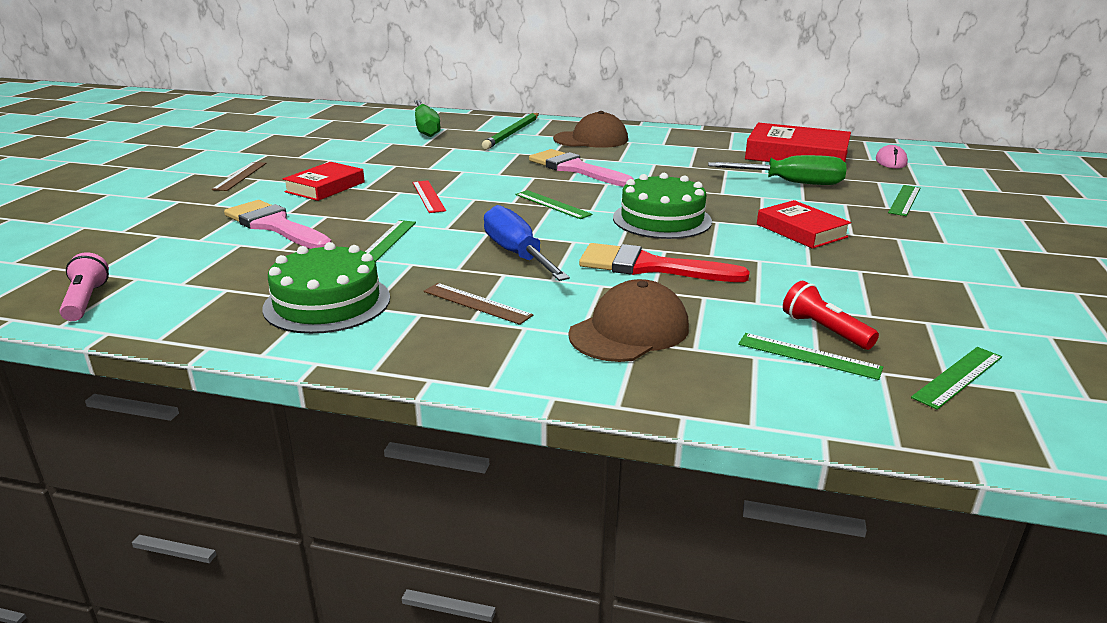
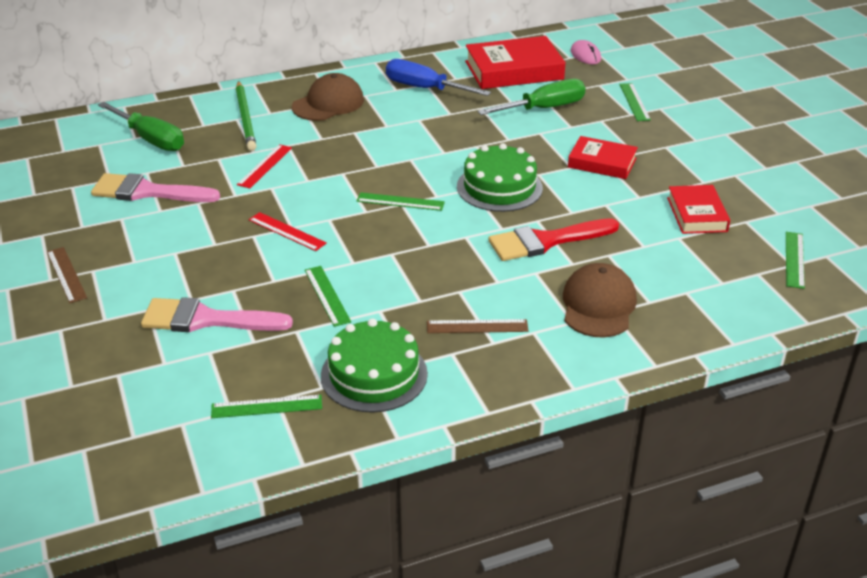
camera: 35 degrees left, 10 degrees up
(86, 301) = (181, 463): pink flashlight -> none
(325, 187) = (176, 256): red book -> red book (696, 214)
(480, 159) = (265, 166): none -> red ruler
(517, 254) = (444, 267): blue screwdriver -> blue screwdriver (425, 88)
(575, 169) = (364, 150): pink brush -> pink brush (147, 192)
(808, 356) = (712, 279): green ruler -> green ruler (266, 407)
(824, 330) = (701, 253): red flashlight -> none

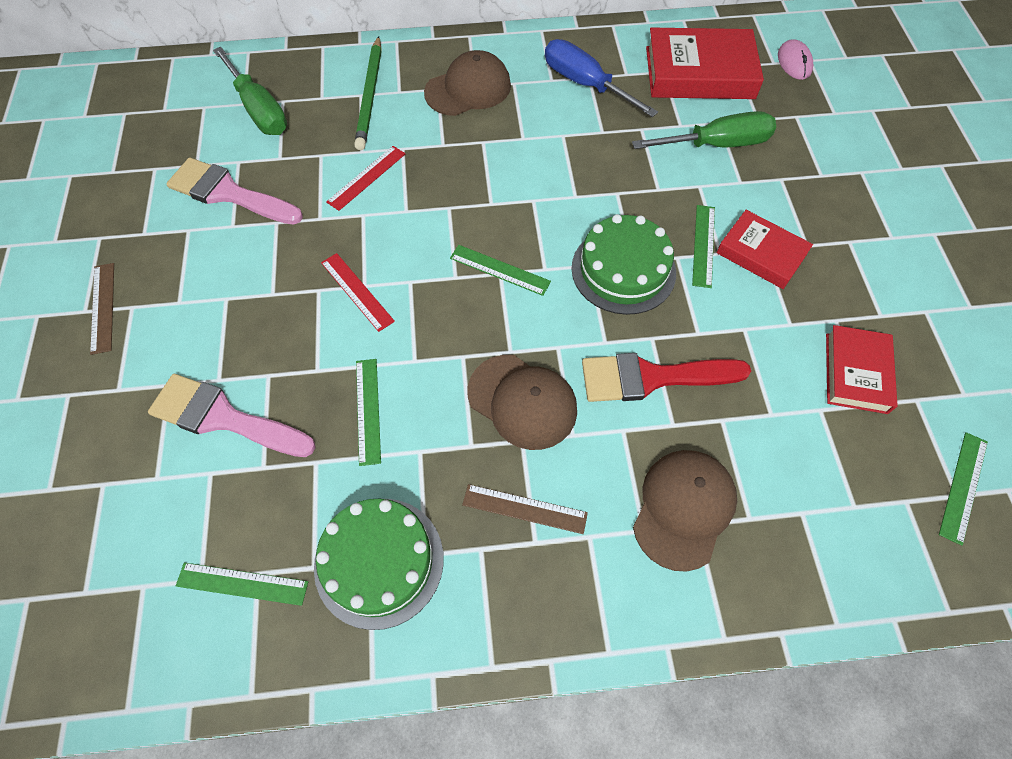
camera: 15 degrees right, 25 degrees up
(450, 270) = (522, 401): none -> brown cap
(634, 102) = (832, 154): green ruler -> green ruler (703, 245)

